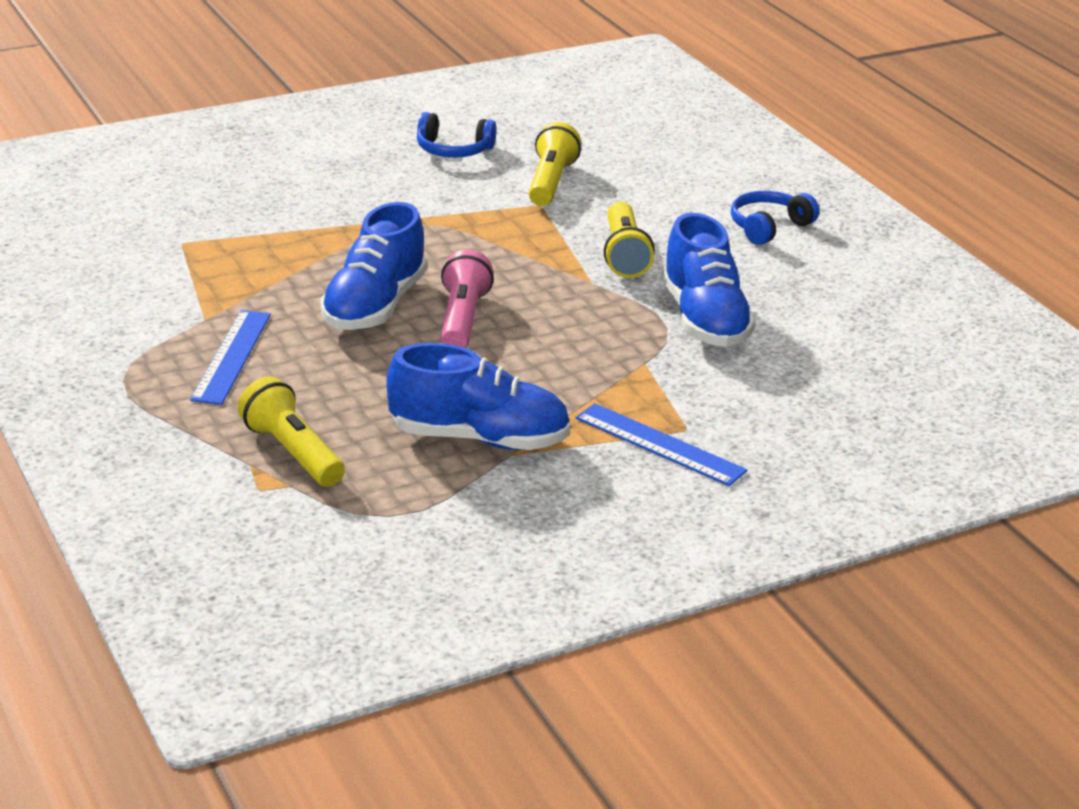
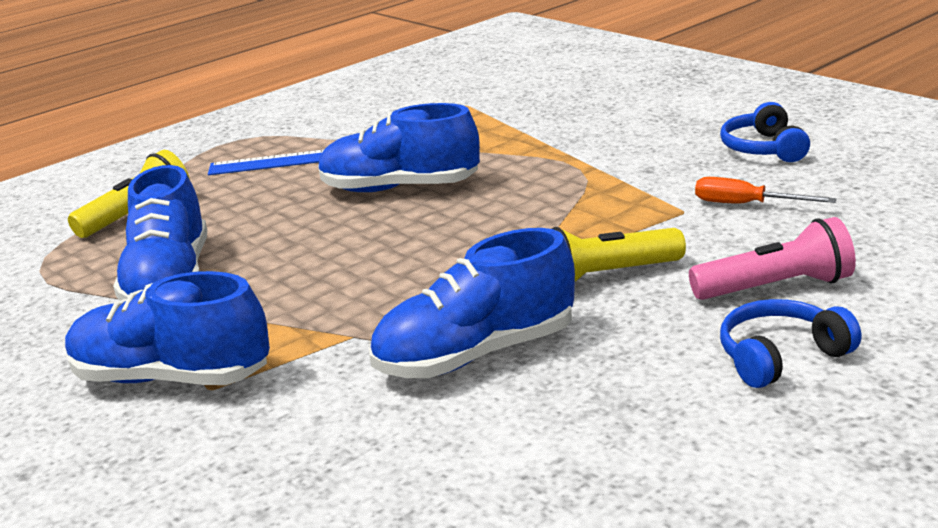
camera: 80 degrees right, 5 degrees down
(462, 319) = (397, 227): pink flashlight -> pink flashlight (775, 287)
(550, 182) = (746, 204): yellow flashlight -> orange screwdriver
(660, 444) = (172, 377): blue ruler -> blue shoe
(768, 227) = (780, 356): blue headphones -> blue headphones turned 60 degrees counterclockwise

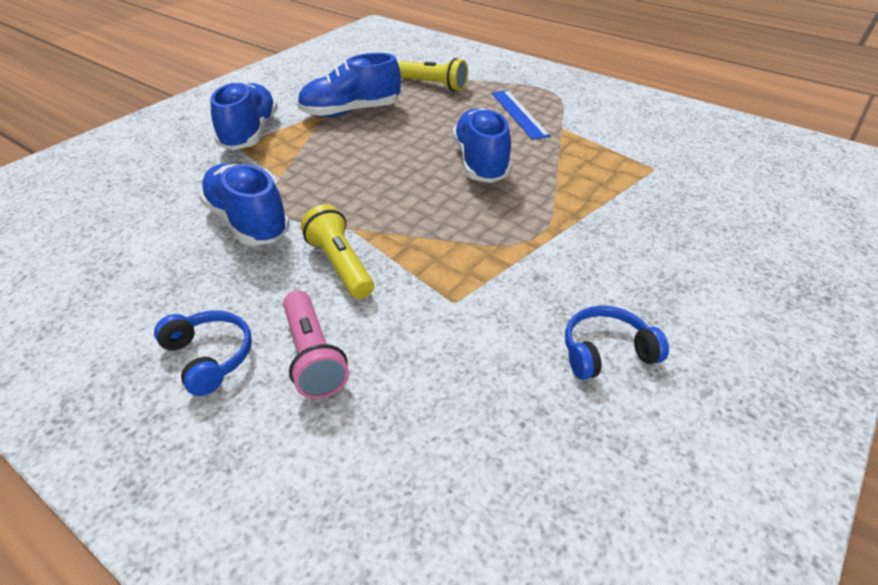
camera: 75 degrees right, 15 degrees up
(746, 204) = (469, 339): orange screwdriver -> none

